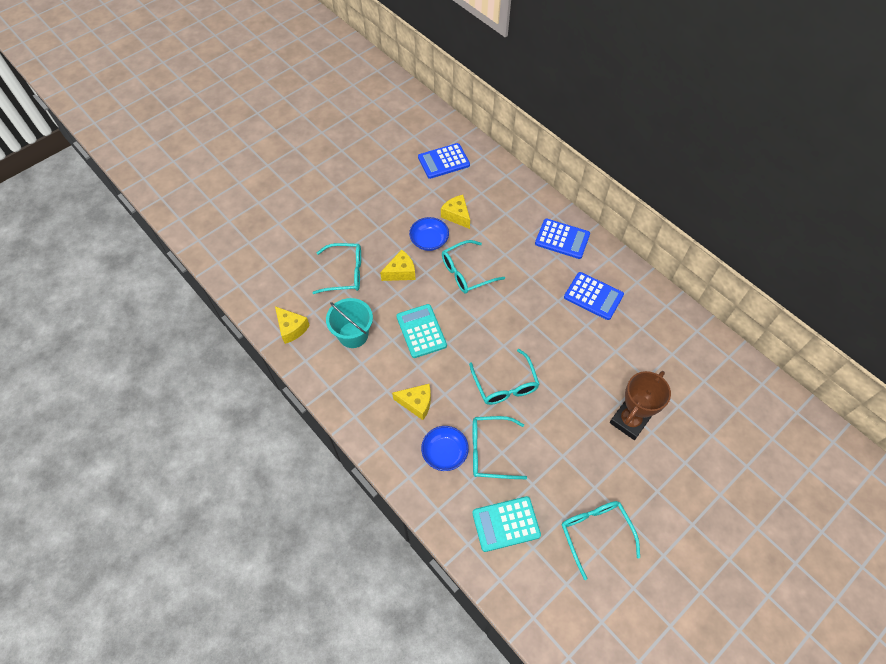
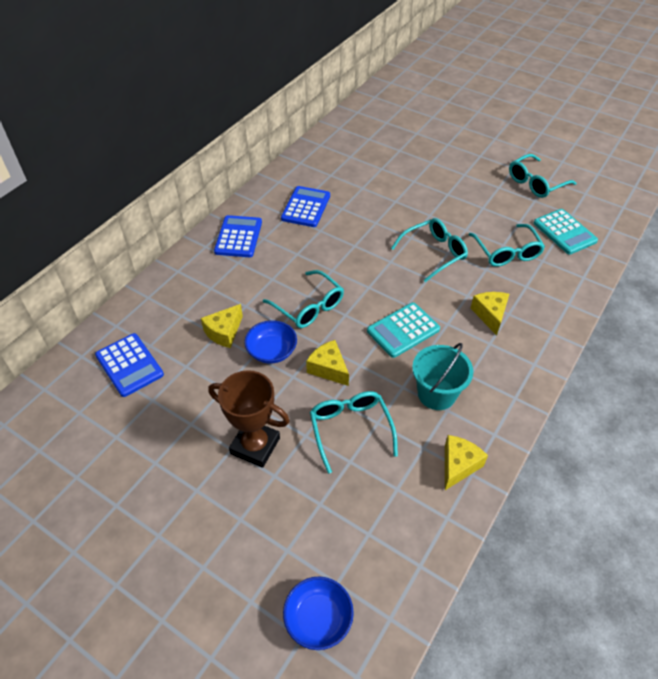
camera: 105 degrees left, 10 degrees down
(444, 453) = (528, 283): blue bowl -> blue bowl (318, 618)
(629, 421) = (428, 174): brown trophy -> brown trophy (255, 446)

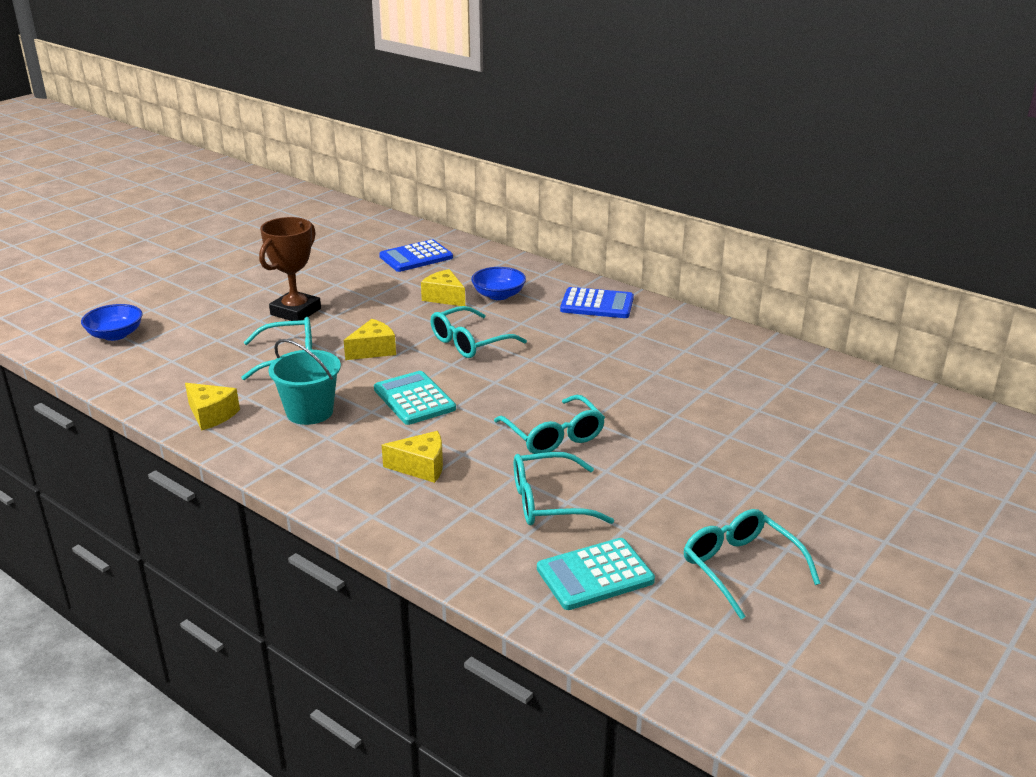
camera: 95 degrees right, 20 degrees down
(272, 351) = (409, 321): blue bowl -> blue bowl (498, 295)
(306, 207) = (656, 347): blue calculator -> none

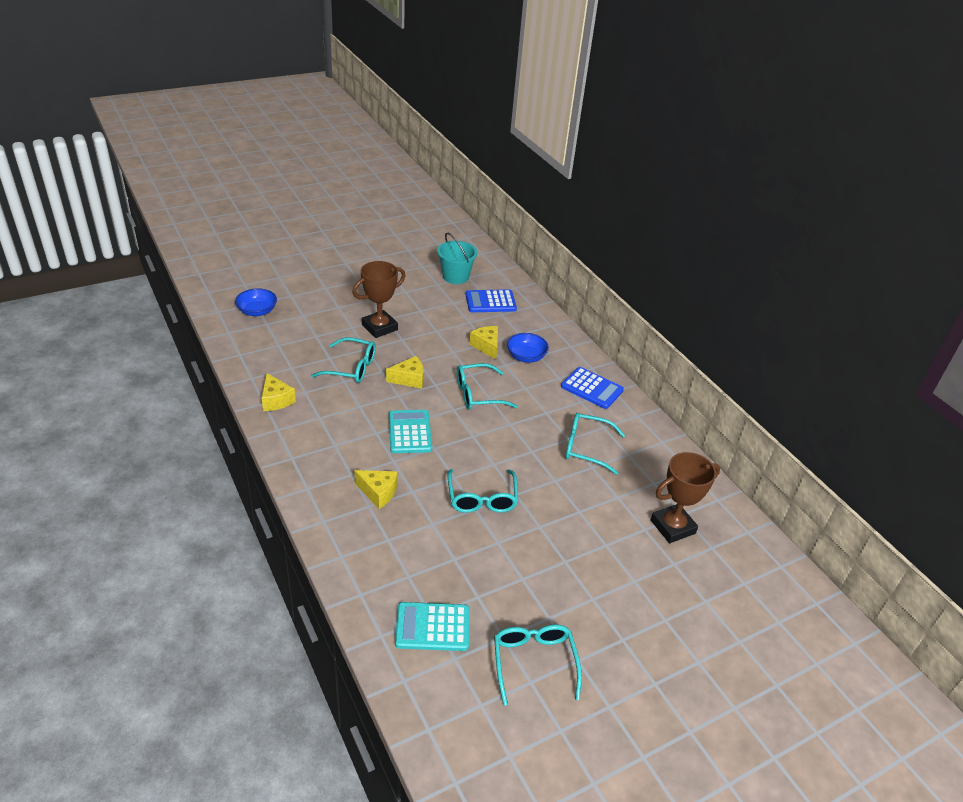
camera: 20 degrees right, 10 degrees up
(309, 412) = (337, 419): turquoise bucket -> turquoise bucket (455, 276)
(549, 502) = (442, 554): turquoise glasses -> turquoise glasses (586, 448)
(785, 399) = (672, 527): none -> brown trophy

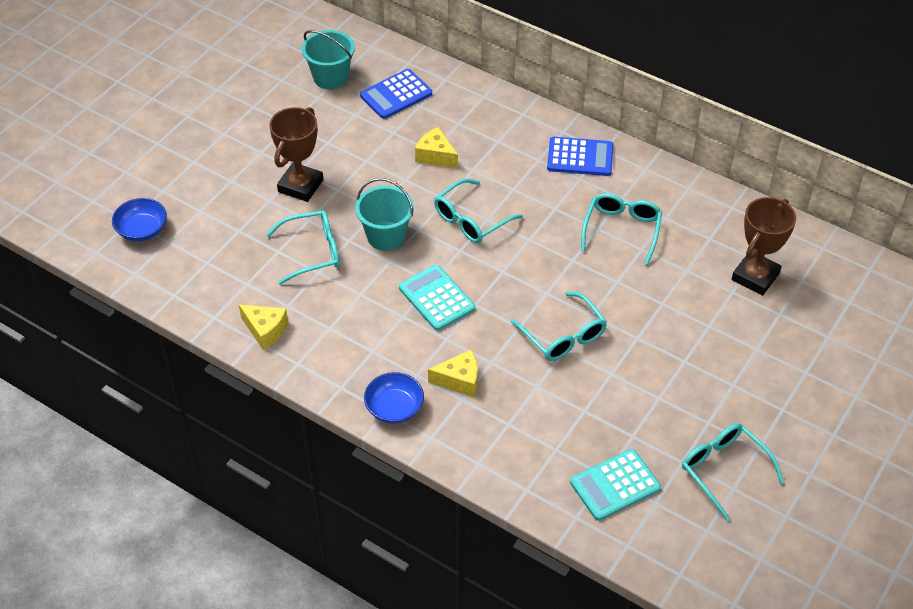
camera: 25 degrees left, 10 degrees up
(409, 379) = (386, 236): yellow cheese -> turquoise bucket
(526, 356) = (486, 149): blue bowl -> blue bowl (394, 408)
(586, 448) = (622, 230): turquoise glasses -> turquoise glasses turned 120 degrees clockwise

